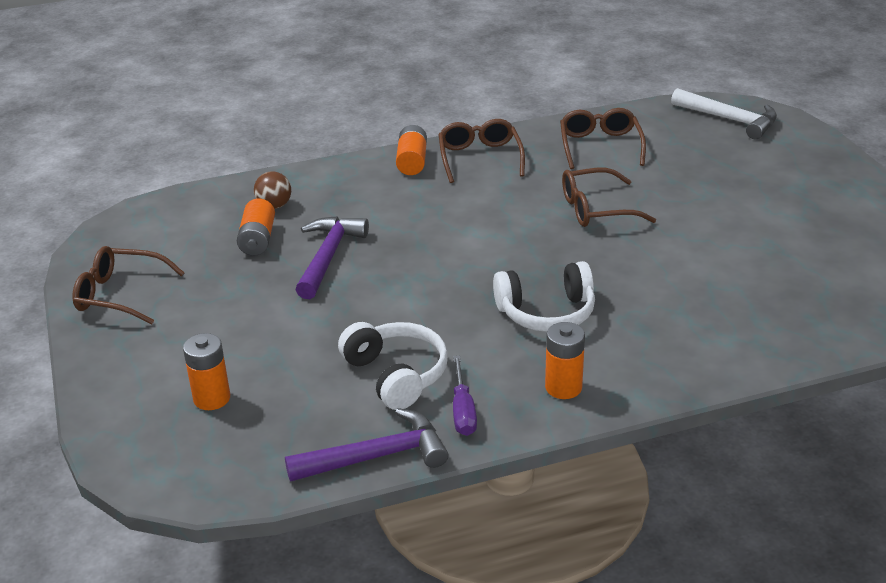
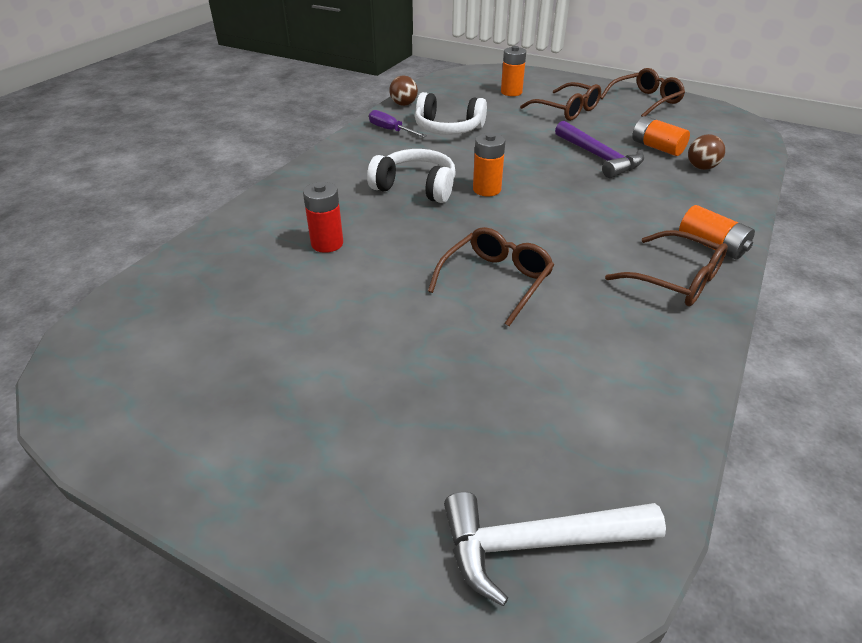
camera: 135 degrees right, 5 degrees up
(376, 457) = (404, 104): purple hammer -> brown ball
(546, 312) = (416, 187): white headphones -> white headphones turned 75 degrees clockwise
(563, 387) = (351, 158): orange battery -> orange battery (486, 189)
(600, 146) = (609, 365): brown glasses -> brown glasses (566, 110)
(692, 295) = (327, 243): none -> red battery

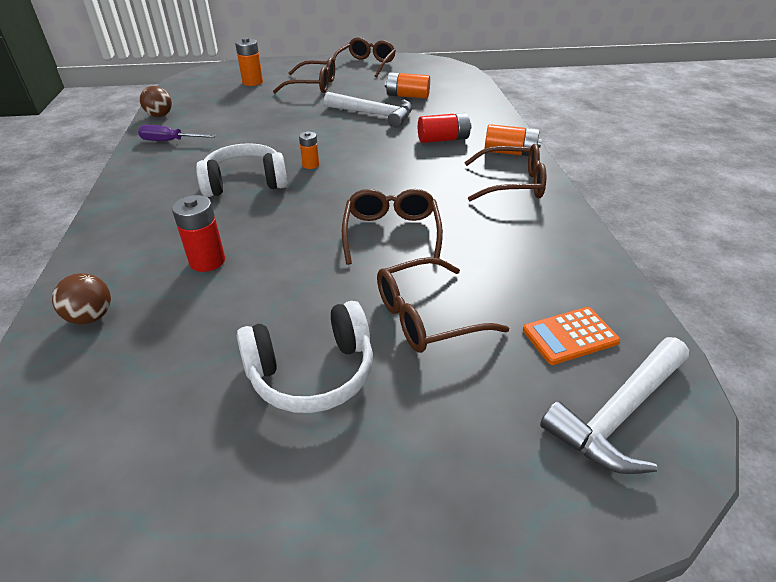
camera: 35 degrees left, 0 degrees up
(448, 129) = (225, 125): white headphones -> white headphones (312, 372)
(451, 367) = (426, 316): none -> brown glasses
(486, 189) = (310, 165): orange battery -> orange battery, size x0.62
(568, 452) = (570, 336): none -> orange calculator
(599, 157) = (374, 114): purple hammer -> white hammer
(647, 206) = (443, 139): none -> red battery
(701, 167) = (450, 102): brown ball -> brown ball (91, 317)

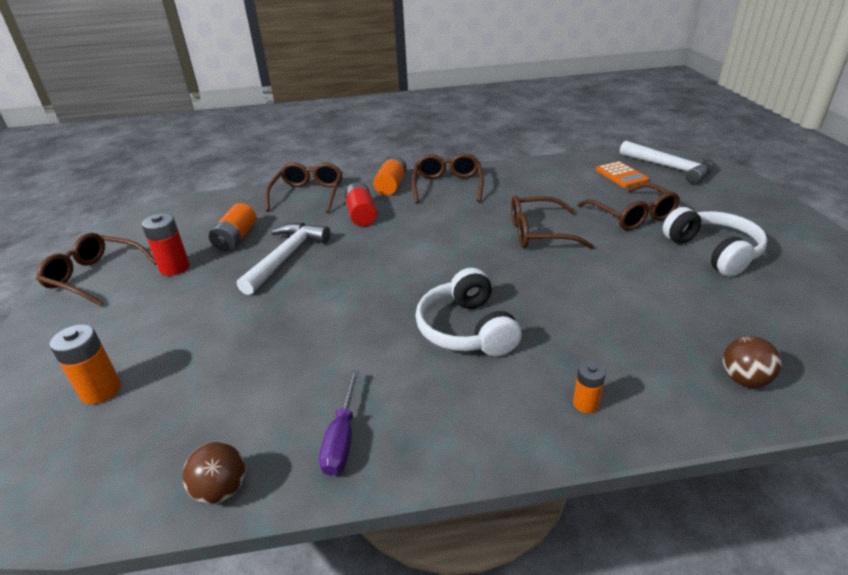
camera: 90 degrees left, 5 degrees down
(207, 261) = (623, 325): red battery -> red battery (175, 268)
(310, 165) = (419, 288): orange battery -> orange battery (585, 404)
(313, 85) = (157, 317): brown glasses -> brown glasses (308, 194)

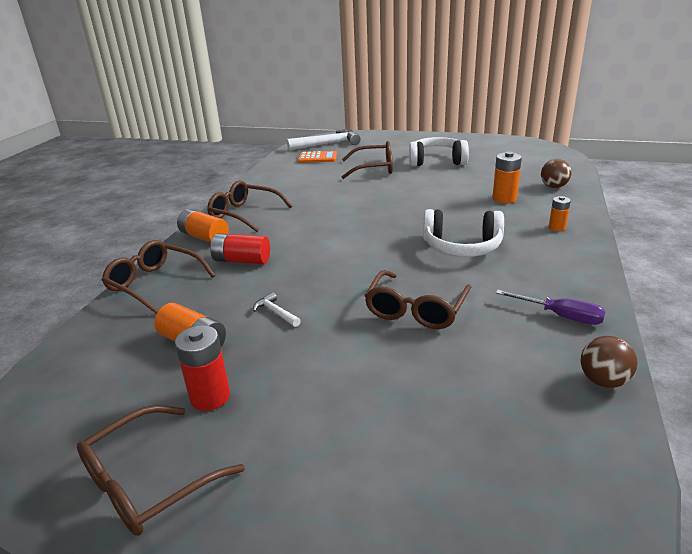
camera: 65 degrees left, 5 degrees down
(101, 390) = (432, 465): orange battery -> orange battery (504, 199)
(286, 257) = (276, 312): white hammer -> white hammer, size x0.46
(539, 233) = (363, 198): brown glasses -> brown glasses (416, 309)

